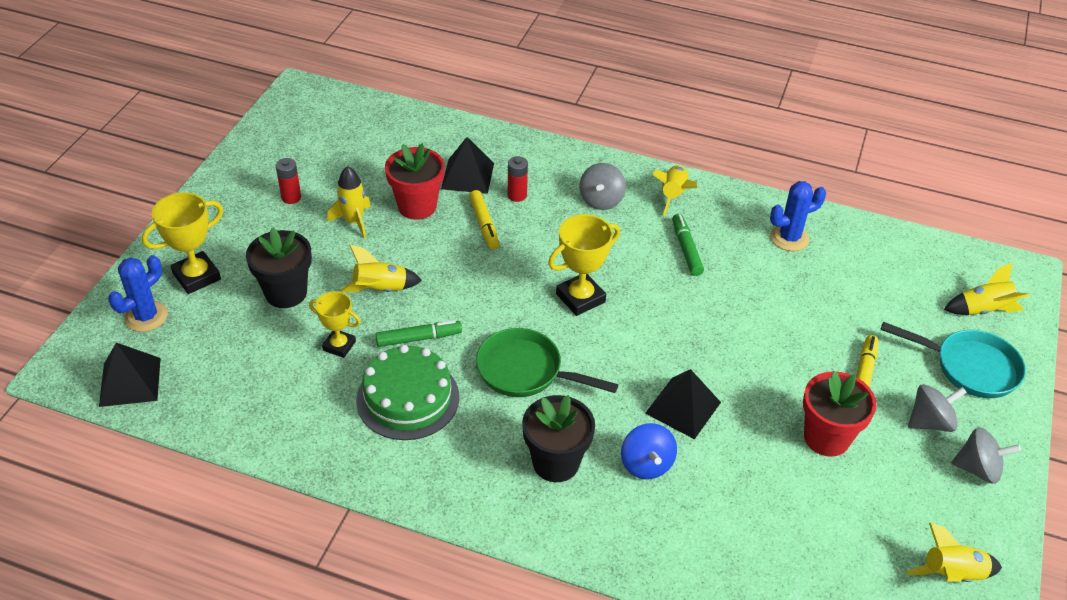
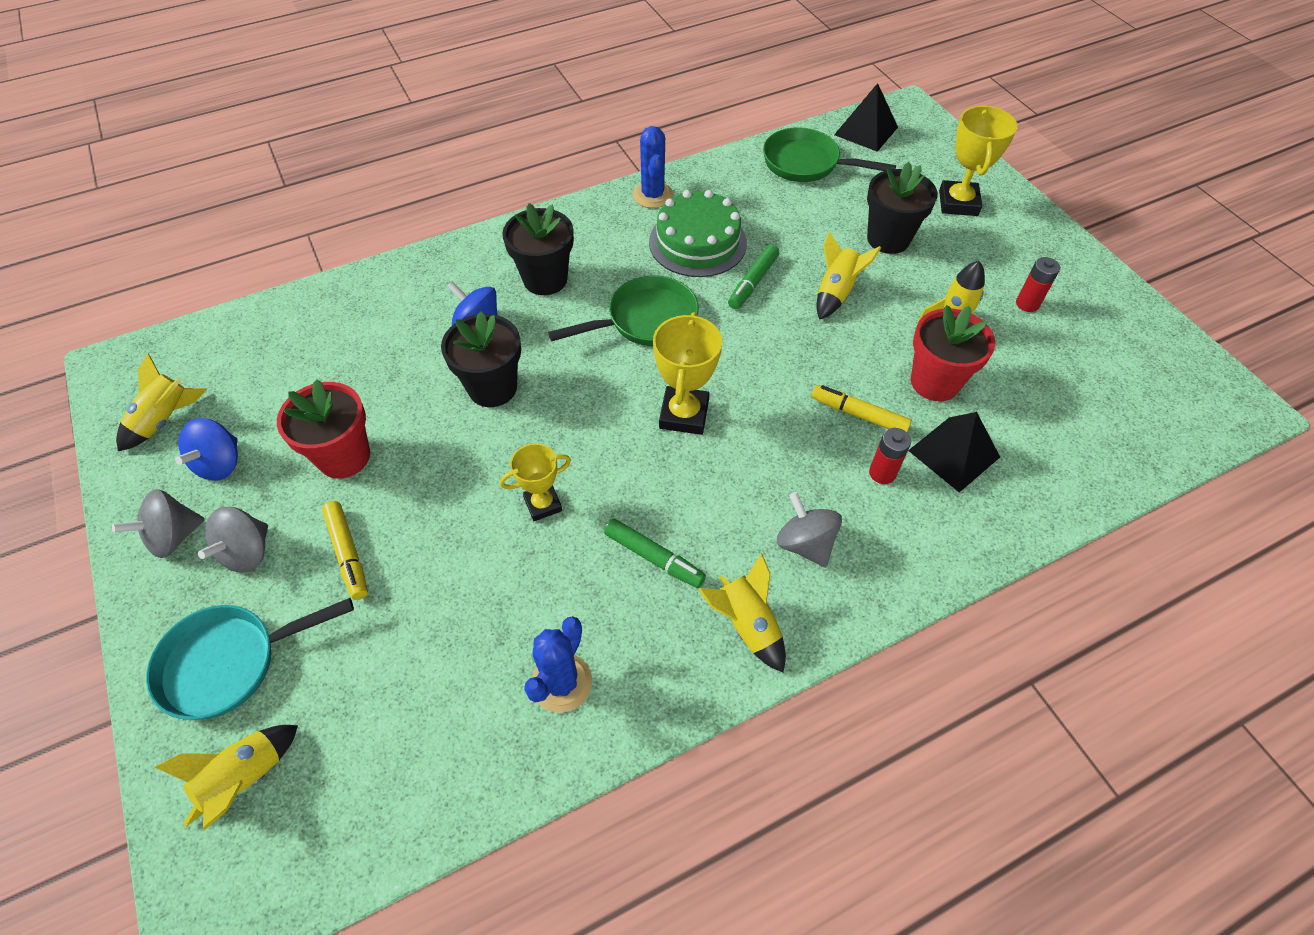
camera: 135 degrees right, 10 degrees up
(146, 316) = (932, 162): blue cactus -> blue cactus (653, 195)
(225, 393) = (806, 164): none -> green pan
(339, 346) = (793, 237): yellow trophy -> yellow trophy (543, 504)
(683, 407) = (492, 388): black pyramid -> black flower pot
(921, 500) = (220, 463): none -> blue spinning top

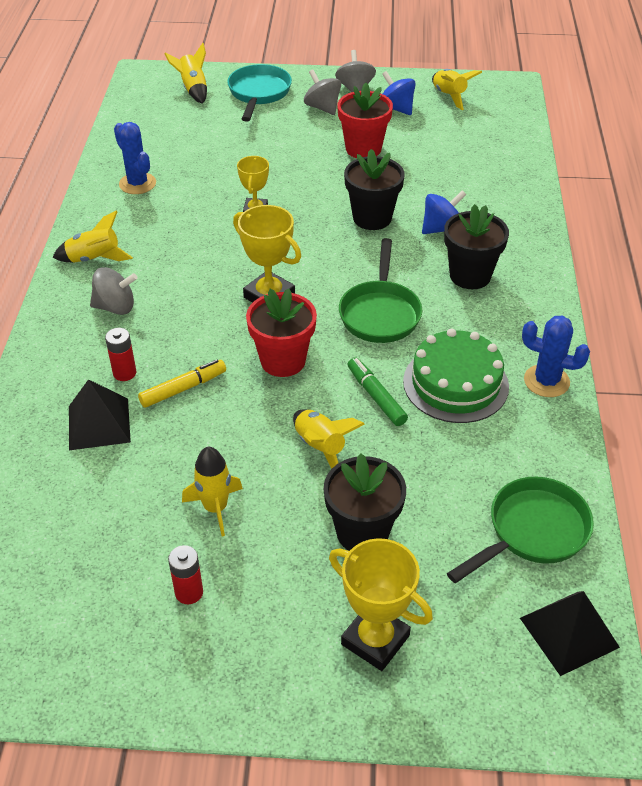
camera: 120 degrees right, 10 degrees down
(348, 554) = (289, 137): yellow marker -> none
(654, 557) = (174, 240): green marker -> none
(935, 382) = (169, 455): red flower pot -> red flower pot (283, 361)

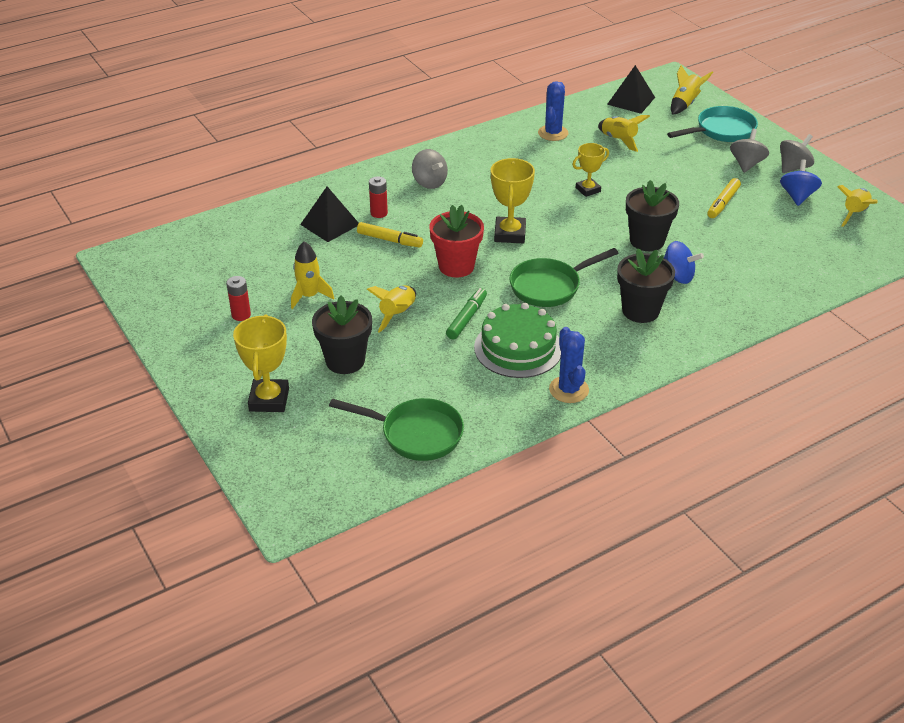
camera: 55 degrees right, 5 degrees down
(94, 259) = (462, 154): yellow rocket -> yellow rocket (619, 140)
(363, 149) = (723, 203): red flower pot -> yellow marker
(569, 632) = (346, 481): black pyramid -> black pyramid (631, 100)

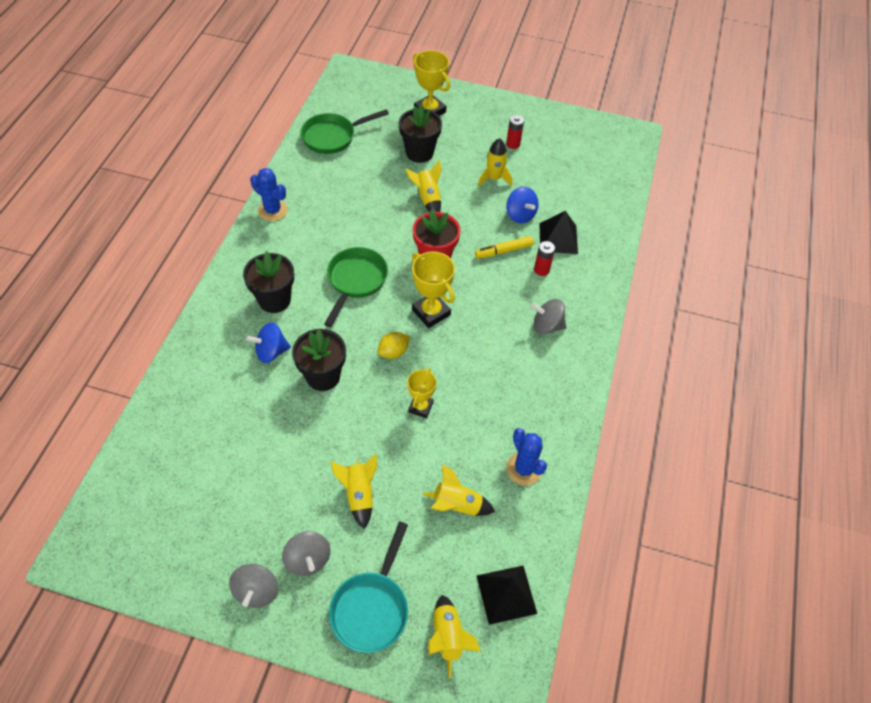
camera: 135 degrees right, 15 degrees up
(467, 318) = (383, 222): green marker -> none
(518, 348) = (330, 220): green cake -> none
(572, 227) = (393, 352): none -> yellow lemon
(723, 203) = (292, 474): yellow marker -> none
(797, 196) = (228, 538): blue spinning top -> blue spinning top (520, 215)
(854, 214) = (158, 549): yellow rocket -> yellow rocket (359, 494)

